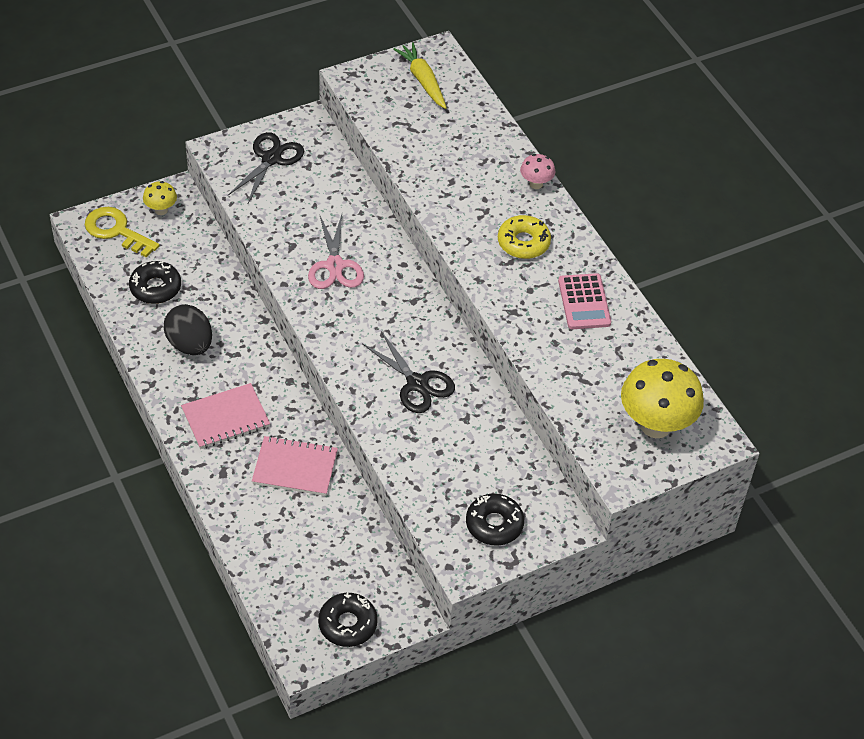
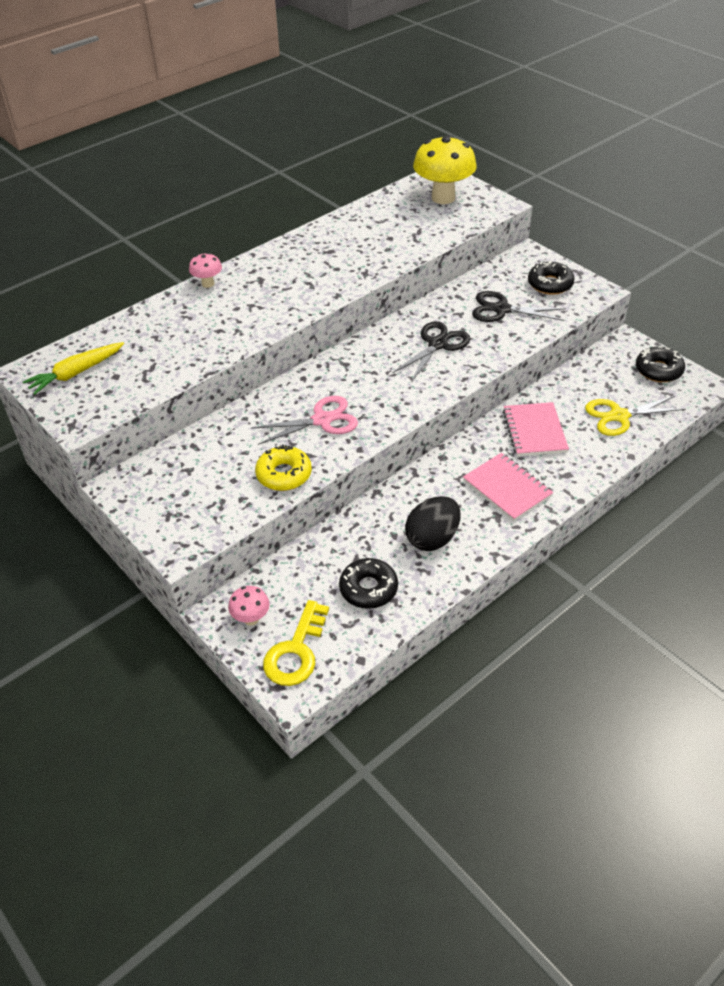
camera: 100 degrees left, 5 degrees down
(161, 210) = (251, 619): yellow mushroom -> pink mushroom
(271, 159) = (184, 501): black scissors -> black scissors (501, 309)
(287, 552) = (619, 416): none -> yellow scissors
(523, 242) = (283, 279): yellow donut -> yellow donut (284, 474)
(584, 302) = (337, 242): pink calculator -> none

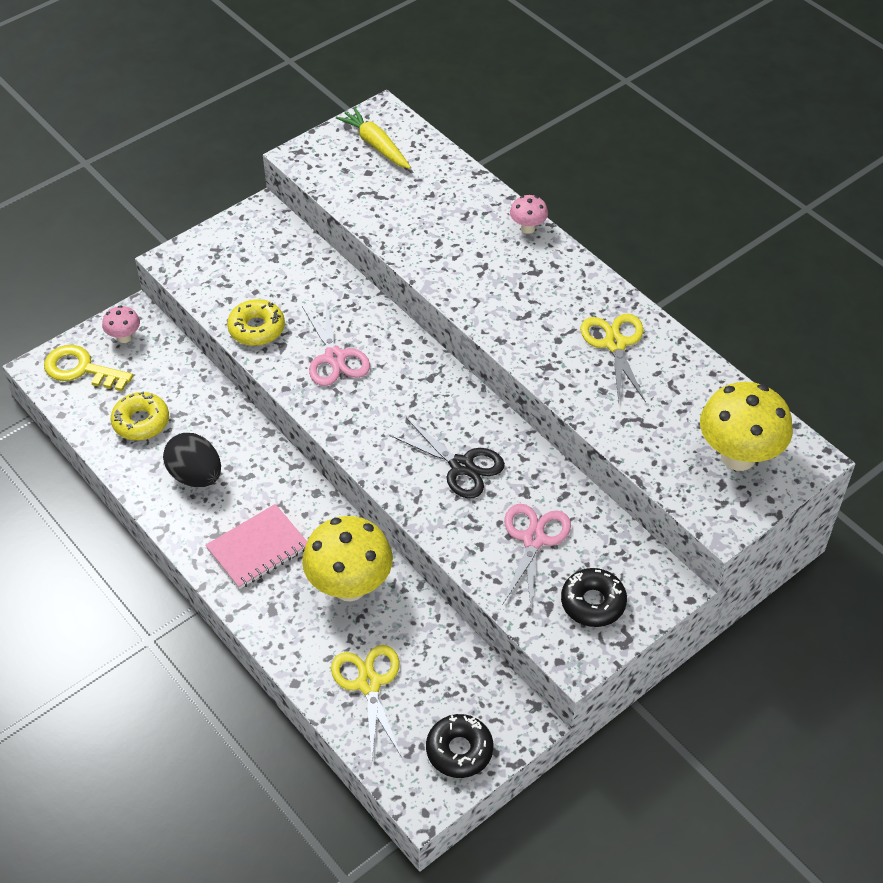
camera: 90 degrees right, 5 degrees up
(340, 243) = (615, 344): none -> yellow scissors
(368, 589) = (141, 422): black donut -> yellow donut
(501, 309) = (533, 539): black scissors -> pink scissors
(534, 431) = (349, 586): pink notebook -> yellow mushroom

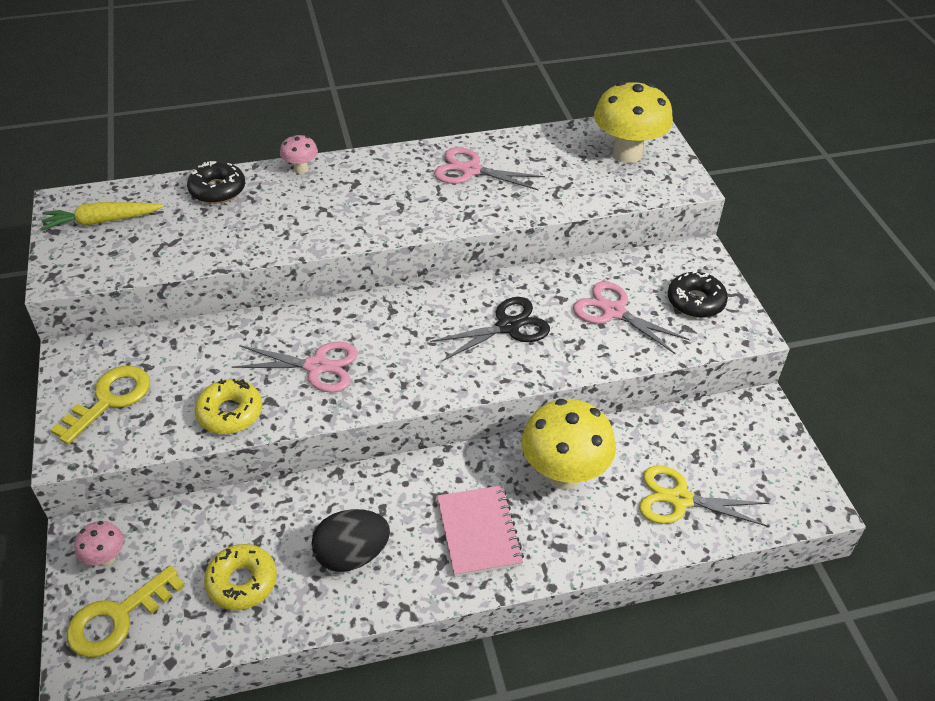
camera: 65 degrees left, 5 degrees down
(231, 255) = (109, 400): none -> yellow key
(459, 750) = (774, 460): black donut -> black donut (217, 190)
(615, 344) = (471, 170): yellow scissors -> pink scissors

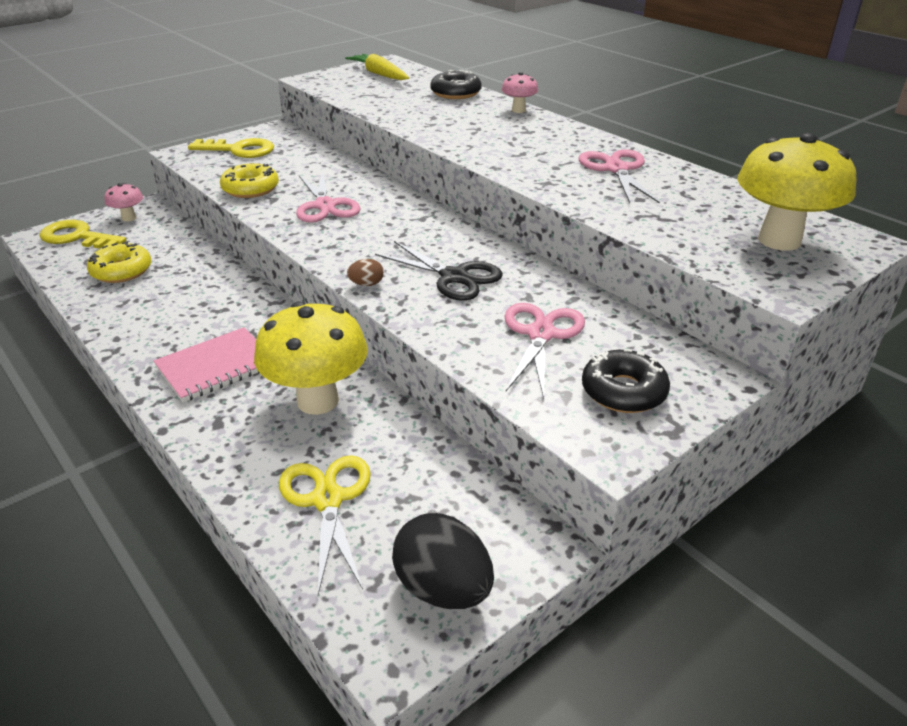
camera: 65 degrees right, 10 degrees down
(352, 555) = (164, 309): black egg -> black egg (443, 588)
(487, 381) = (366, 284): none -> brown egg

